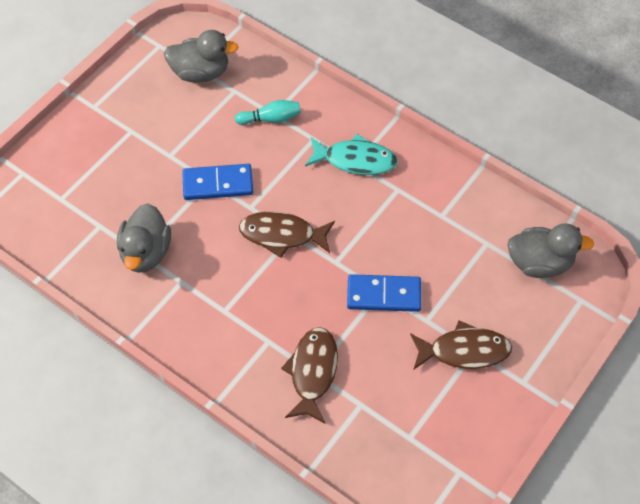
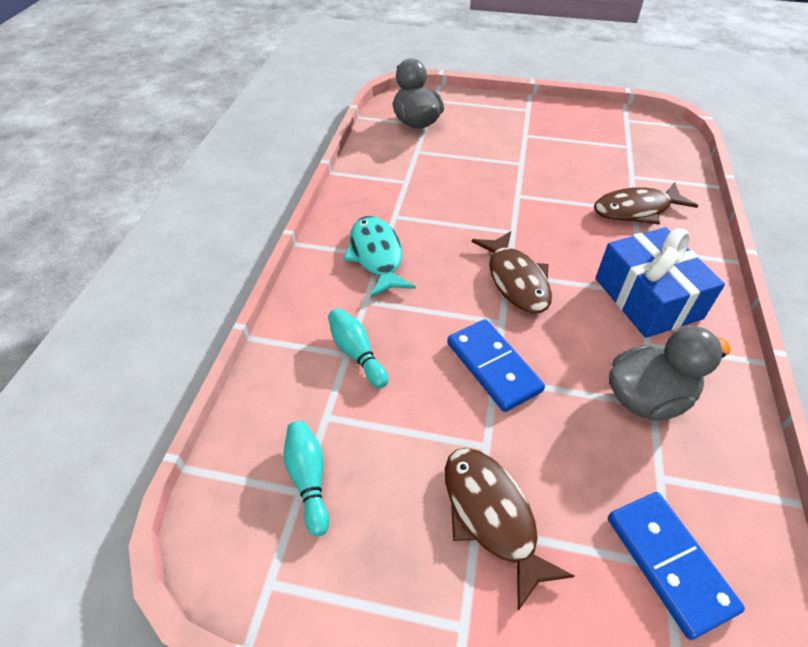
camera: 115 degrees left, 10 degrees down
(200, 72) = (308, 479): grey duck -> turquoise bowling pin
(217, 309) = (647, 298): none -> blue gift
(384, 295) = (520, 192): blue domino -> blue domino (669, 563)
(464, 351) = (530, 139): brown fish -> brown fish (491, 516)

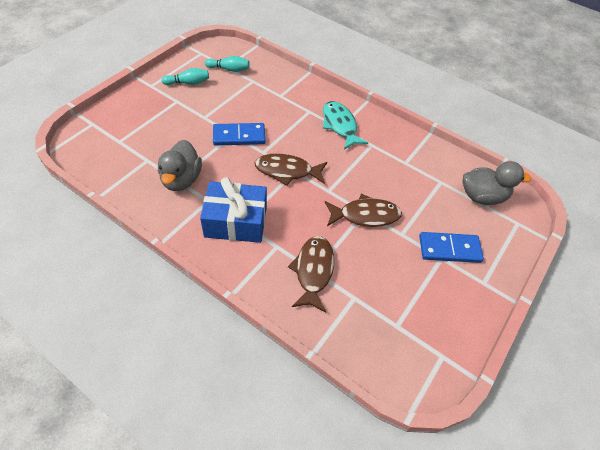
camera: 110 degrees right, 5 degrees up
(356, 353) = (278, 98): turquoise bowling pin -> turquoise bowling pin (188, 83)
(376, 256) = (340, 125): turquoise fish -> turquoise fish turned 120 degrees counterclockwise
(491, 516) = (177, 106): brown fish -> brown fish (365, 215)
(669, 563) = (119, 142): blue domino -> blue domino (449, 249)

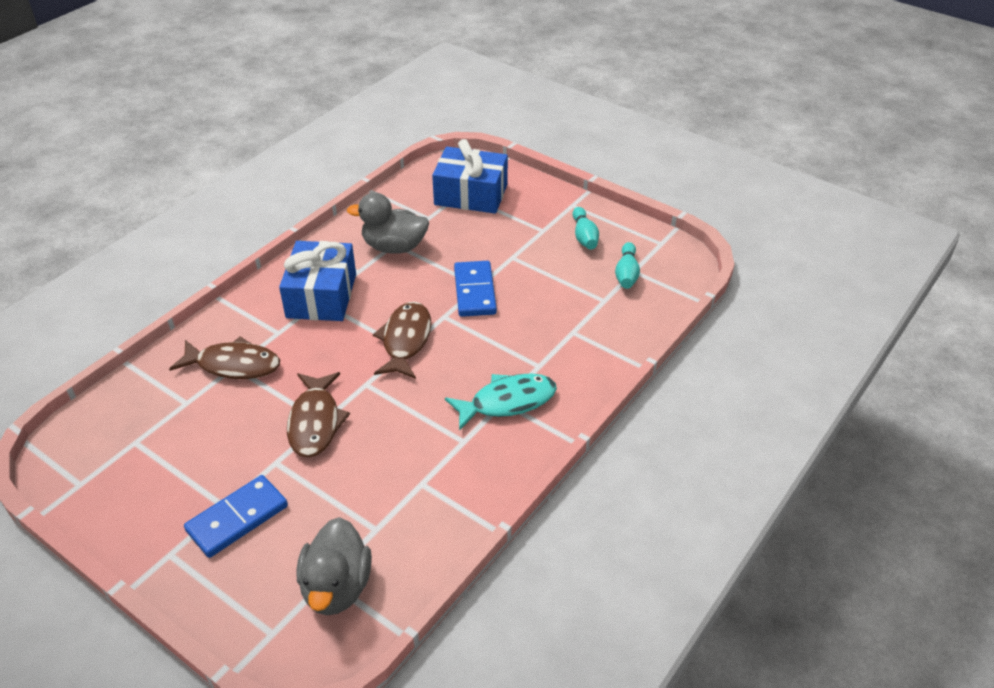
camera: 95 degrees right, 10 degrees down
(123, 135) = (471, 194): none -> blue gift
(449, 249) = (237, 518): blue domino -> blue domino turned 45 degrees clockwise

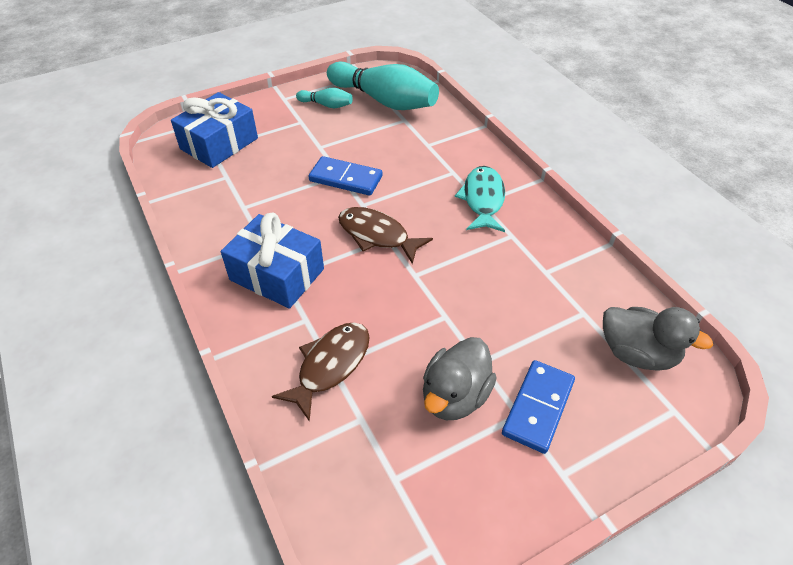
camera: 65 degrees left, 5 degrees up
(237, 518) = (538, 407): blue domino -> blue domino turned 45 degrees clockwise
(315, 422) = (444, 321): brown fish -> none
(394, 247) = (248, 208): grey duck -> grey duck (455, 396)
(626, 274) = (384, 100): turquoise bowling pin -> turquoise bowling pin, size x2.15

